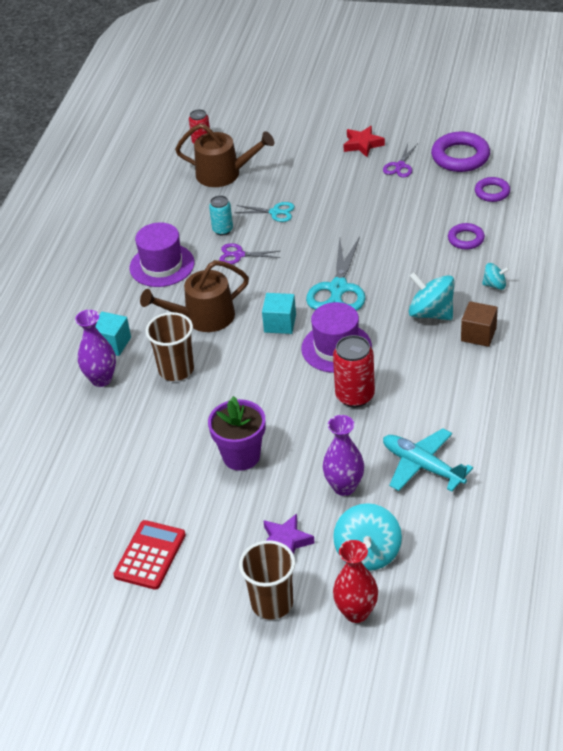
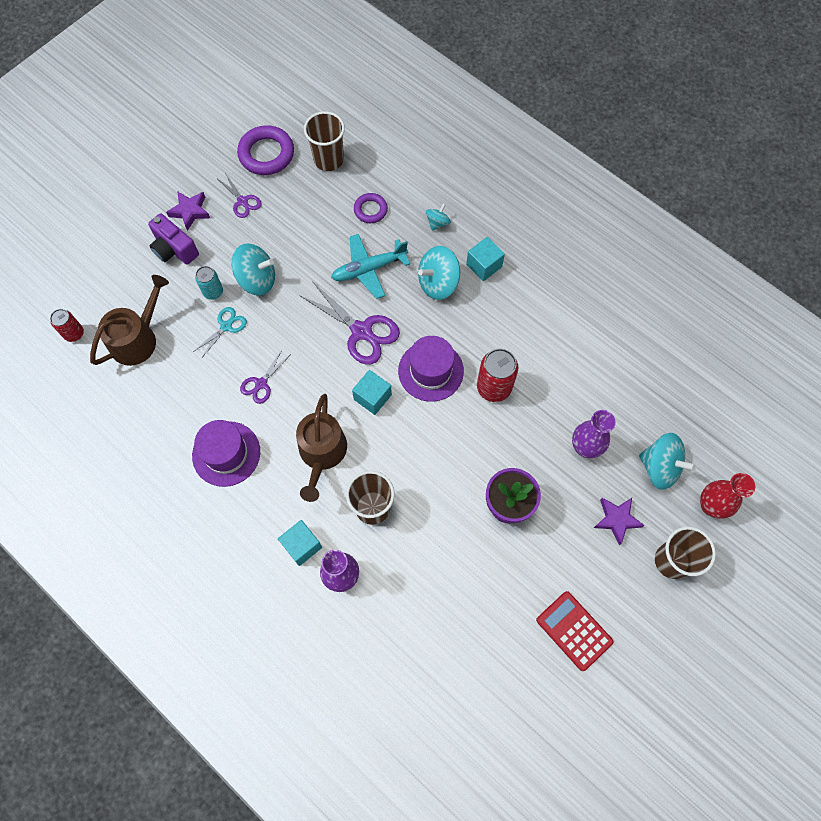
camera: 65 degrees left, 25 degrees up
(222, 230) = (216, 379): turquoise can -> turquoise can (213, 292)
(320, 153) = (174, 249): none -> purple camera
(333, 208) = (257, 279): none -> turquoise spinning top
(338, 288) = (361, 331): turquoise scissors -> purple scissors
(362, 144) = (190, 211): red star -> purple star
(422, 466) = (596, 382): turquoise plane -> turquoise plane (369, 269)
(478, 334) = (484, 265): brown cube -> turquoise cube
(492, 192) = (328, 160): purple ring -> brown cup

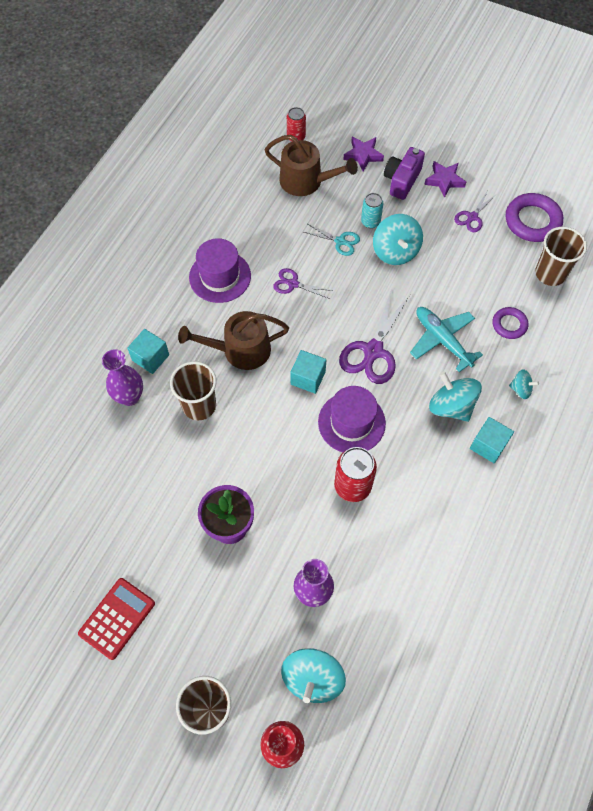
camera: 75 degrees right, 5 degrees down
(616, 520) = (241, 641): purple star -> purple star (363, 155)

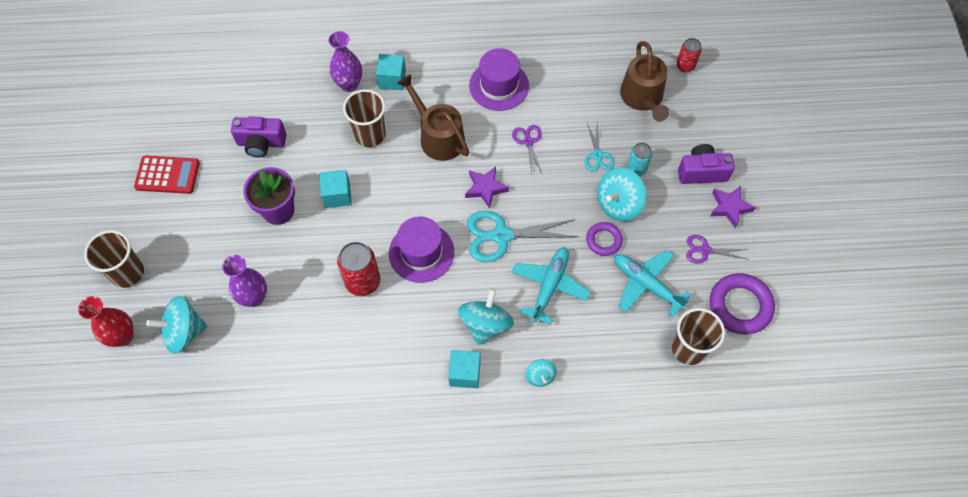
camera: 60 degrees right, 0 degrees up
(141, 508) = (261, 143): none -> purple camera
(308, 378) = (443, 199): turquoise cube -> turquoise cube (337, 195)
(363, 155) = (706, 127): purple star -> purple star (485, 188)
(373, 351) = (502, 235): purple scissors -> turquoise scissors
(479, 271) = (646, 284): none -> turquoise plane
(509, 325) = (604, 336): purple ring -> purple ring (604, 240)

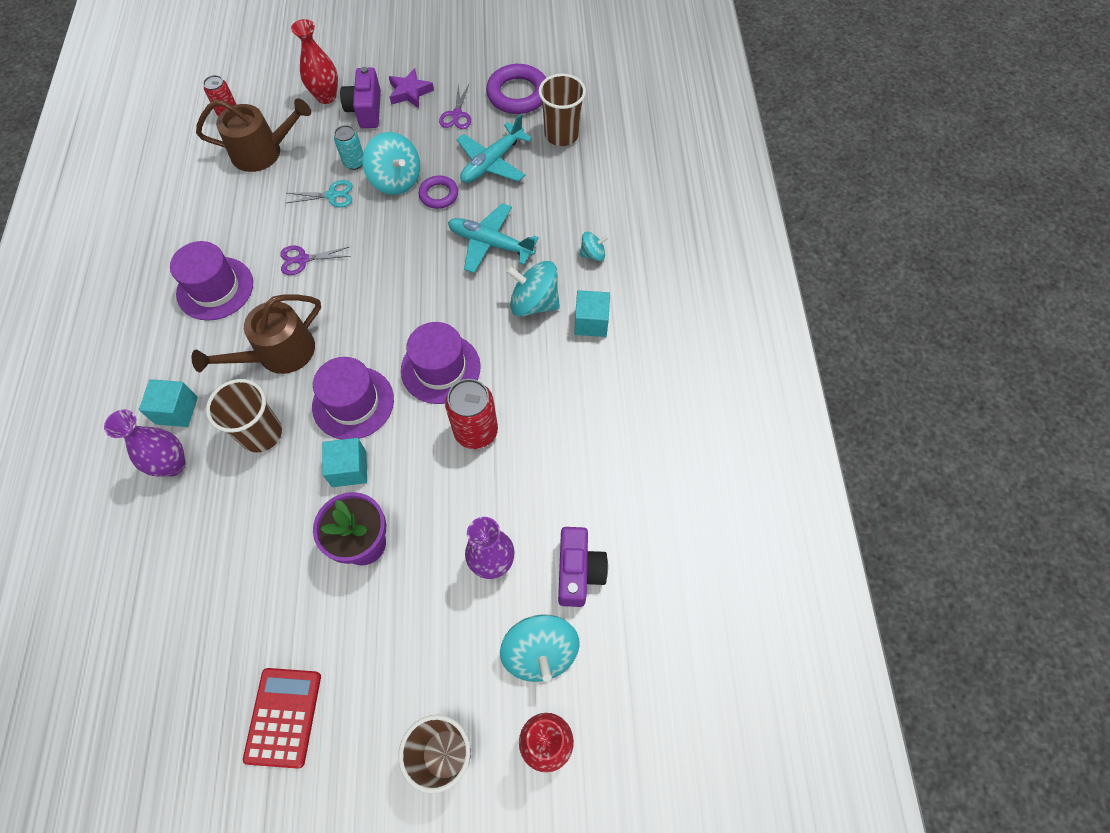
camera: 90 degrees left, 0 degrees up
(261, 143) = (250, 578): purple camera -> purple camera (578, 572)
(393, 192) = (353, 403): none -> purple hat
(485, 188) = (360, 303): purple star -> none
(502, 235) = (425, 287): turquoise scissors -> none
(715, 138) = (326, 96): none -> red vase

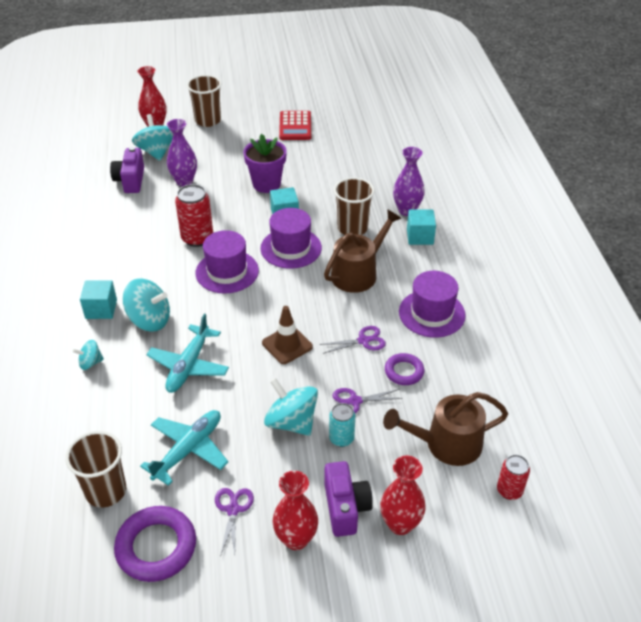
camera: 175 degrees right, 20 degrees down
(332, 195) = (355, 401): turquoise scissors -> purple scissors
(385, 260) = (287, 345): none -> brown traffic cone
(410, 92) = (296, 539): purple star -> red vase
(439, 195) = (244, 409): purple ring -> purple ring (404, 371)
(490, 244) = (189, 366): turquoise plane -> turquoise plane turned 90 degrees clockwise

